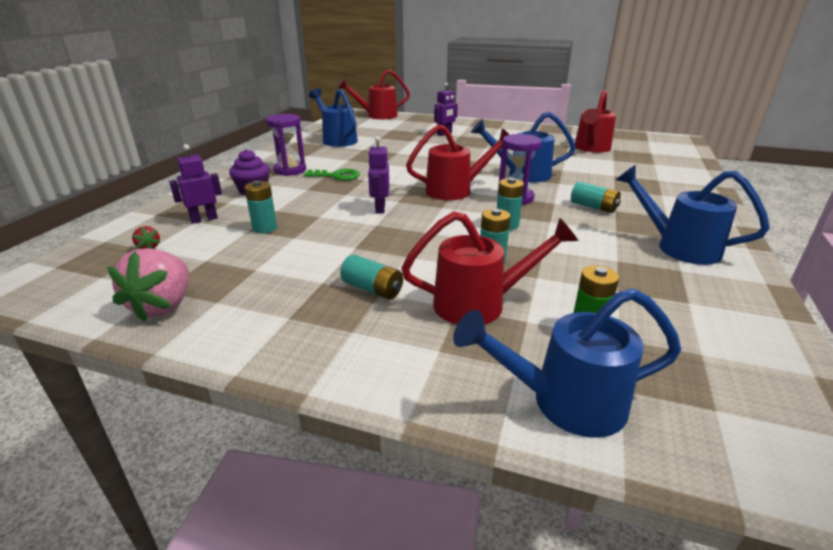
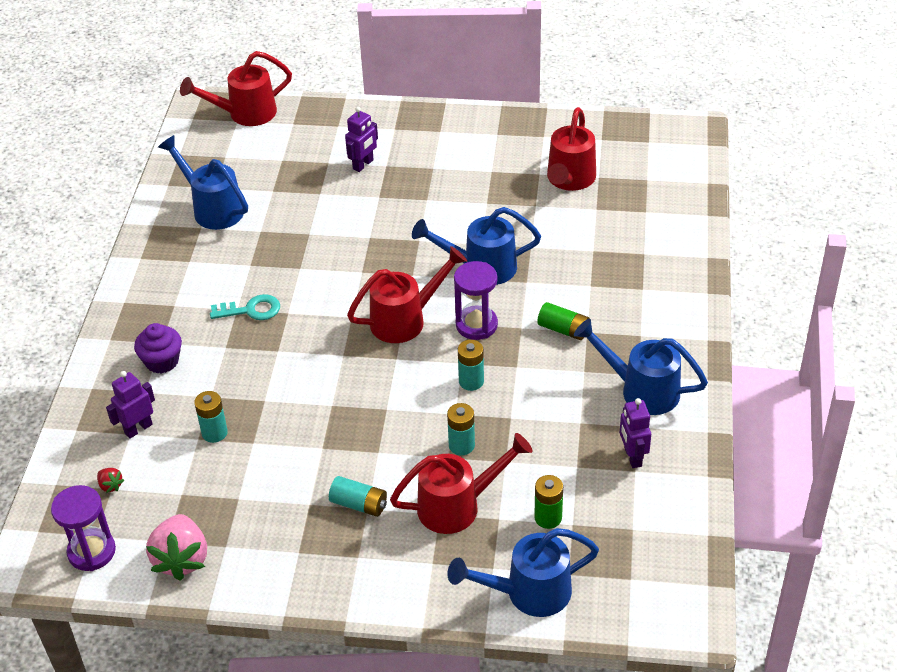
camera: 10 degrees left, 15 degrees up
(290, 170) = (185, 306): purple hourglass -> purple hourglass (92, 551)
(337, 176) = (251, 310): green key -> turquoise key
(380, 208) = (327, 374): purple robot -> purple robot (632, 457)
(593, 207) = (563, 329): turquoise battery -> green battery

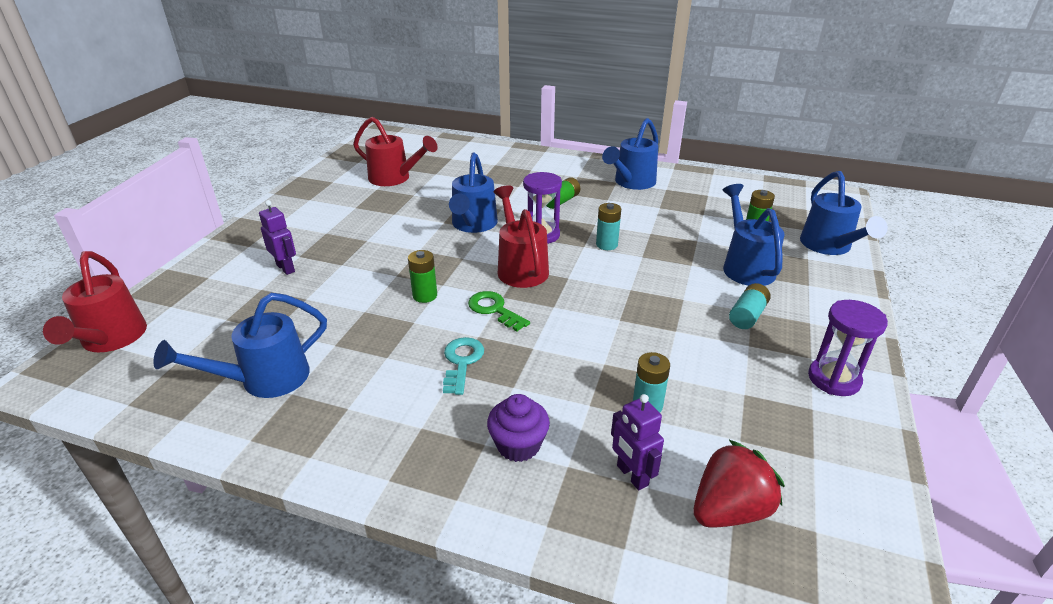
camera: 80 degrees left, 10 degrees down
(92, 551) = (844, 536): purple hourglass -> purple hourglass (834, 379)
(110, 485) = (729, 510): red strawberry -> red strawberry, size x2.28
(181, 559) = (838, 446): pink strawberry -> none
(329, 315) = (494, 309): none -> green key
(340, 264) = (425, 295): none -> green battery
(457, 506) = (745, 266): red watering can -> blue watering can
(461, 445) = (679, 257): turquoise battery -> none
(632, 457) = (695, 194): purple robot -> none

